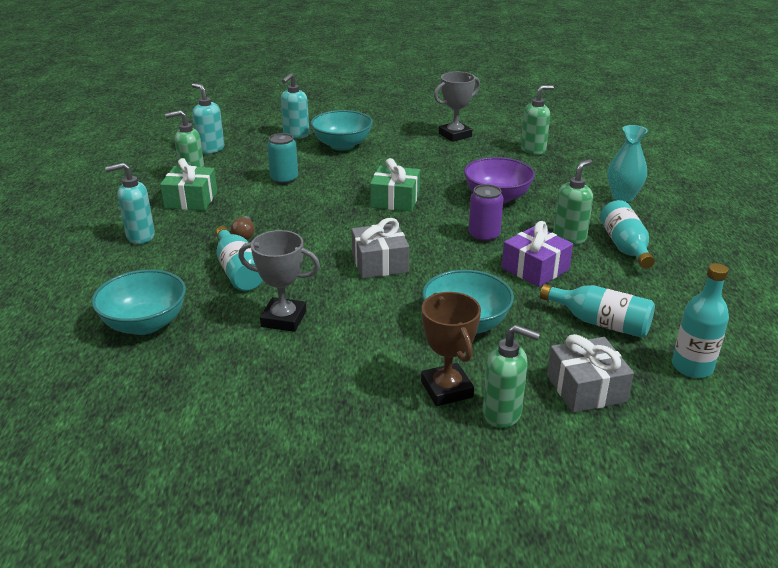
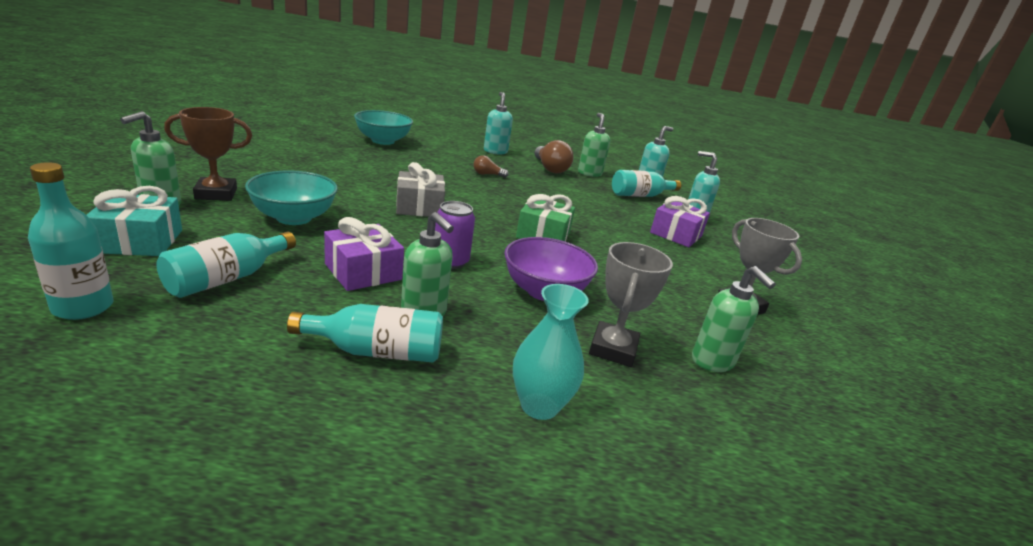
camera: 90 degrees right, 5 degrees down
(191, 200) = (550, 168): green gift -> brown light bulb
(238, 271) = (433, 166): turquoise bottle -> turquoise bottle (640, 195)
(284, 179) = (589, 200): turquoise can -> none
(284, 319) = (359, 168): grey trophy -> grey trophy (613, 349)
(342, 145) = (676, 234): turquoise bowl -> purple gift
(586, 388) = (140, 241): grey gift -> turquoise gift

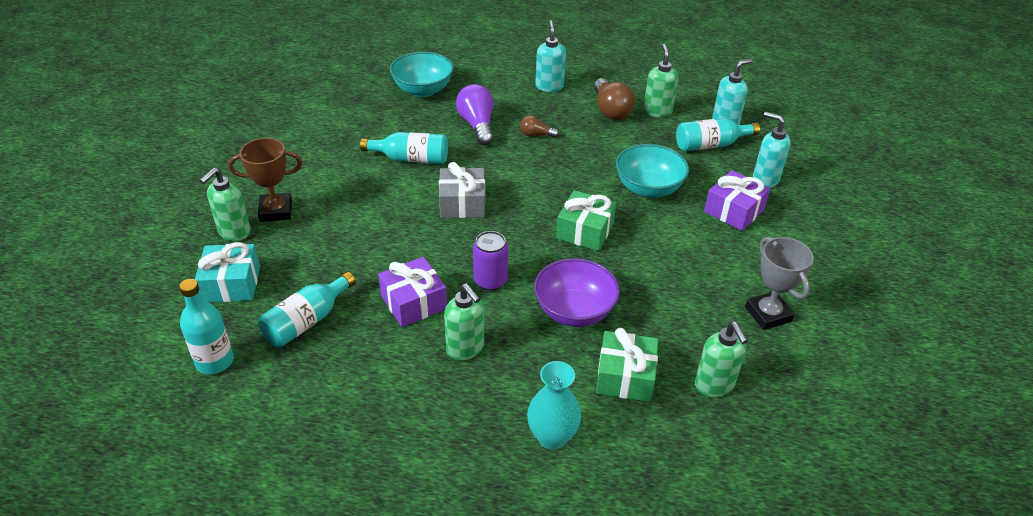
camera: 10 degrees right, 15 degrees up
(294, 218) = (348, 236): turquoise bowl -> turquoise bowl (648, 188)
(377, 351) = (429, 391): turquoise bottle -> turquoise bottle (411, 159)
(433, 164) = (477, 125): none -> purple light bulb
(613, 349) = (625, 376): grey trophy -> green gift

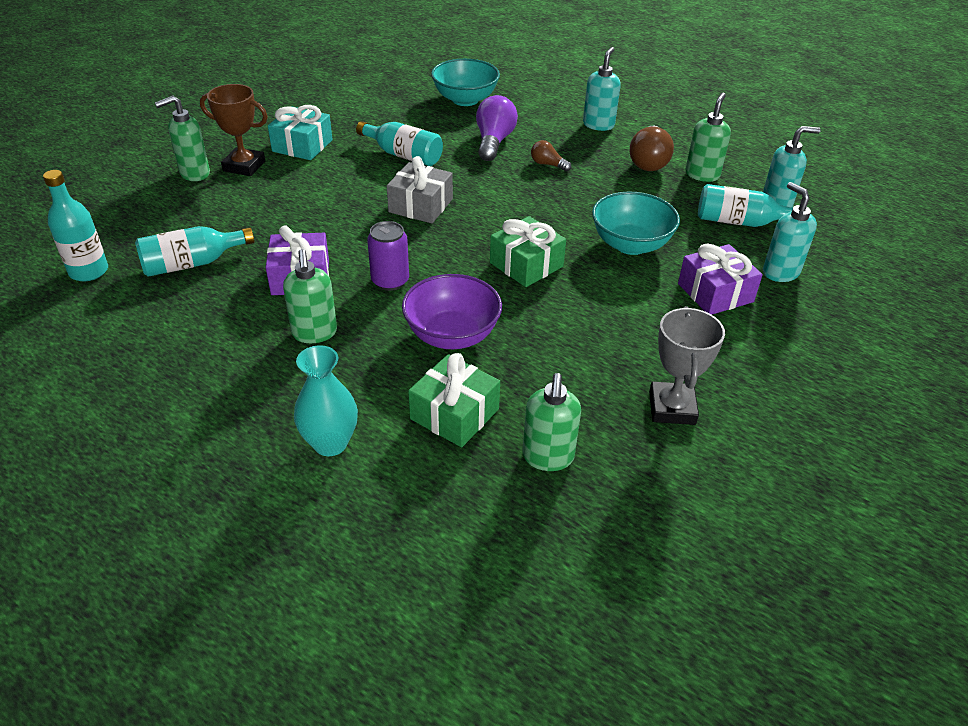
camera: 25 degrees right, 0 degrees up
(231, 284) = (156, 214): turquoise gift -> turquoise gift (302, 146)

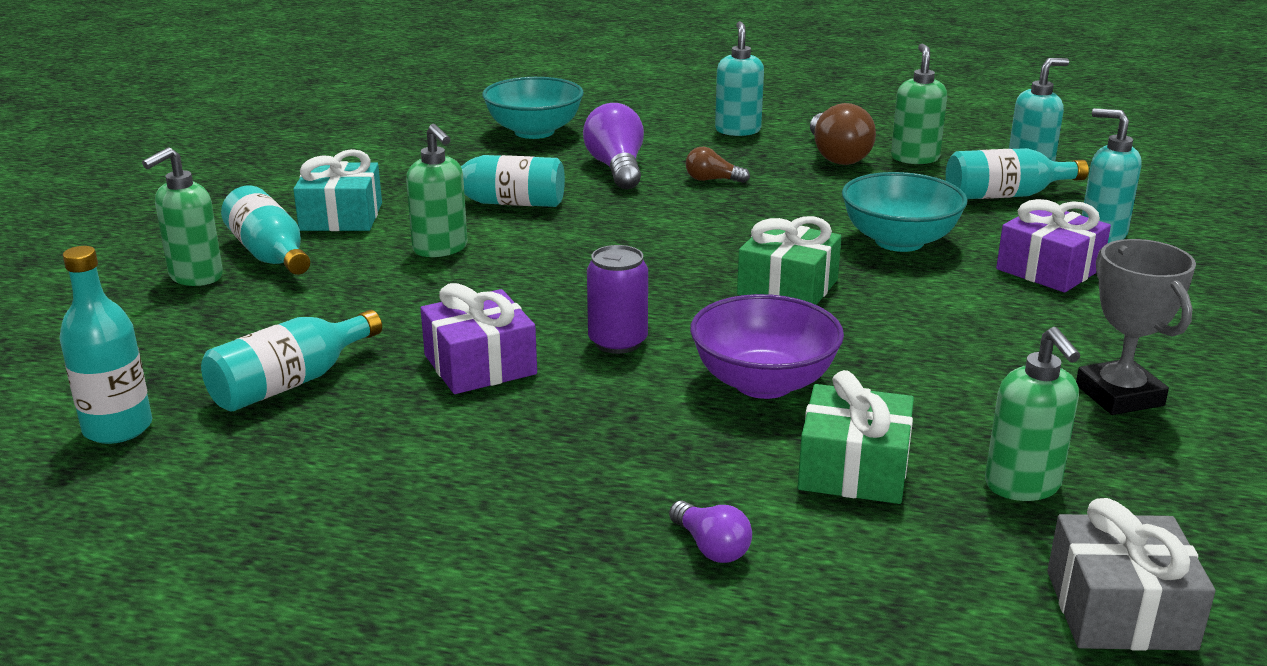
camera: 20 degrees left, 15 degrees down
(244, 166) = (270, 254): brown trophy -> turquoise bottle
(314, 333) = (563, 424): green soap dispenser -> green soap dispenser (440, 249)
(330, 443) = (711, 547): turquoise vase -> purple light bulb
(420, 205) = (581, 252): grey gift -> grey gift (1120, 610)

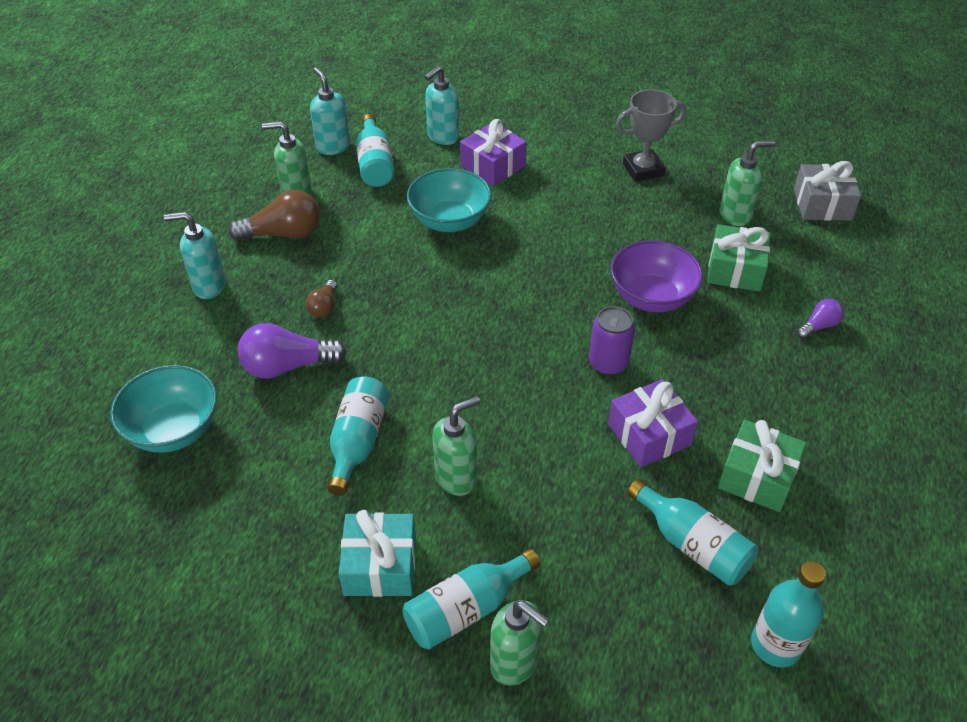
camera: 90 degrees left, 20 degrees up
(787, 287) = (522, 278): green gift -> green gift (757, 477)

